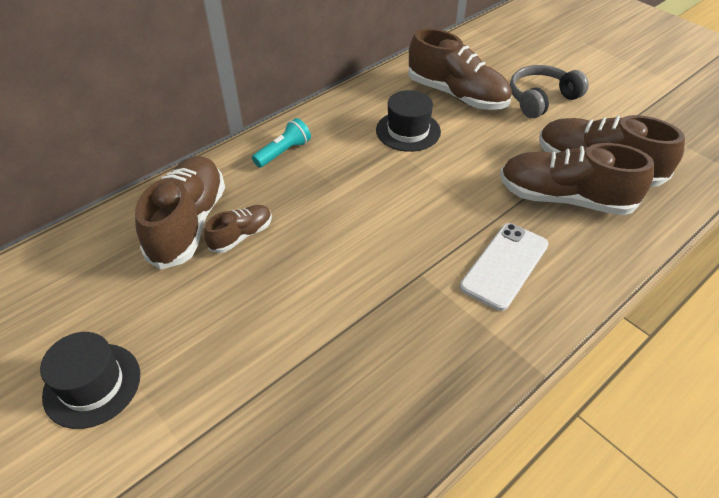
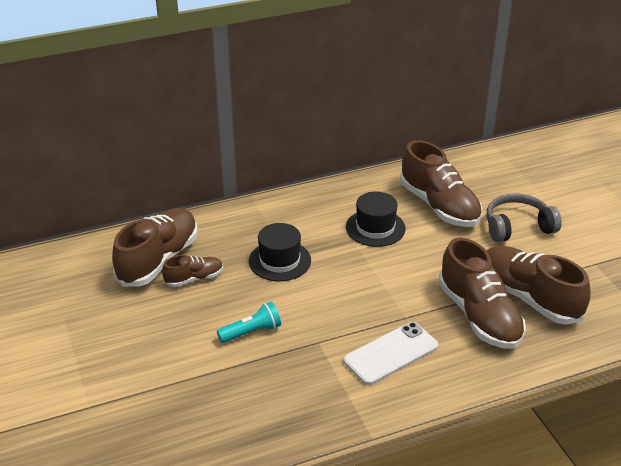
camera: 20 degrees right, 10 degrees down
(92, 385) = (46, 351): black hat -> black hat (280, 261)
(283, 152) = (259, 222): turquoise flashlight -> turquoise flashlight (251, 332)
(564, 198) = (479, 316): brown shoe -> brown shoe turned 150 degrees counterclockwise

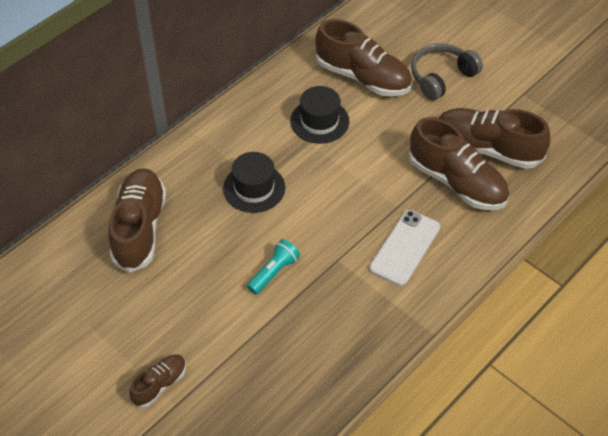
camera: 25 degrees left, 15 degrees up
(194, 279) = (186, 236): brown shoe -> brown shoe (160, 385)

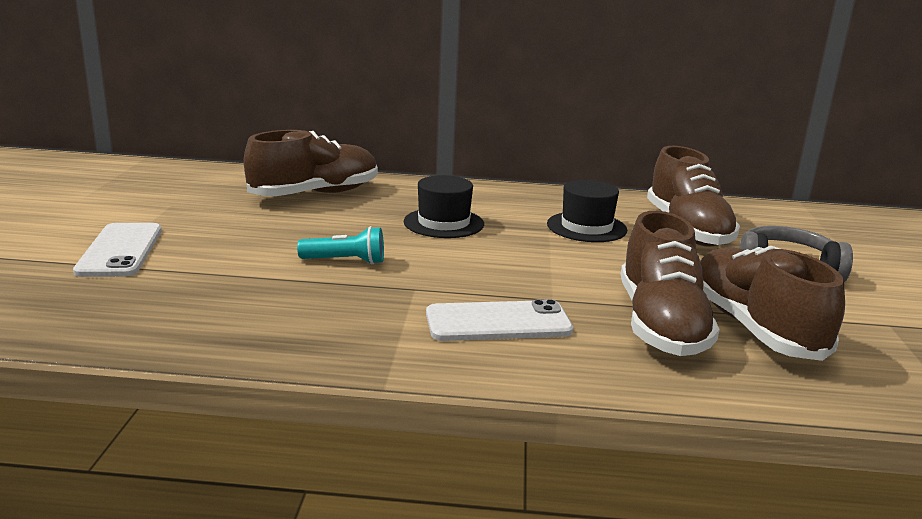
camera: 50 degrees right, 30 degrees down
(160, 385) = (120, 250): brown shoe -> white phone

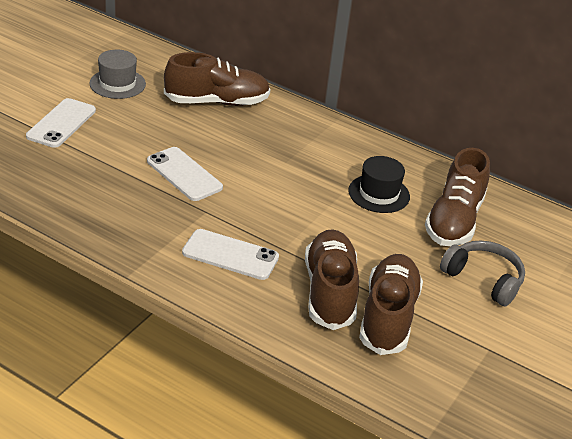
camera: 25 degrees right, 15 degrees up
(169, 202) = (117, 84): none -> grey hat
(345, 261) = (184, 174): turquoise flashlight -> white phone
(443, 223) = (279, 158): black hat -> none
(660, 324) = (329, 292): brown shoe -> brown shoe turned 150 degrees clockwise

